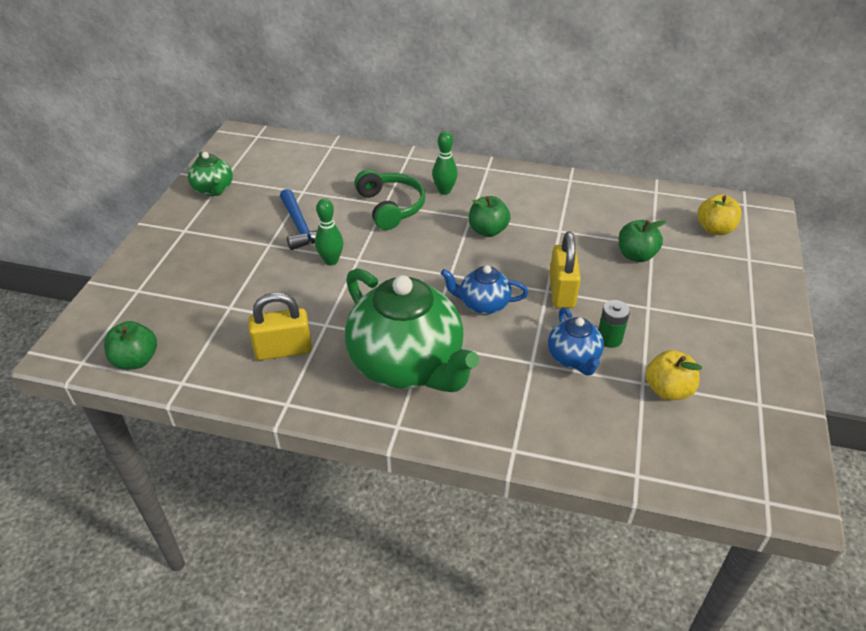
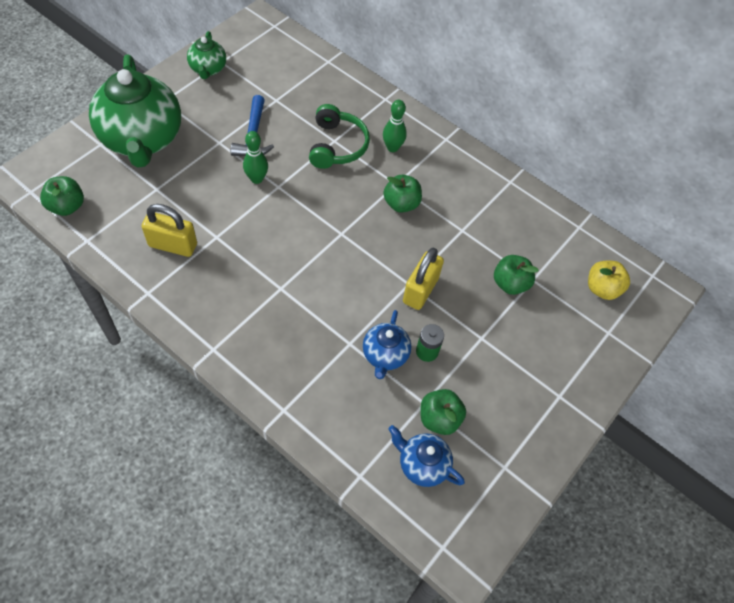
camera: 20 degrees right, 15 degrees up
(407, 365) = (254, 301): green teapot -> green teapot (142, 139)
(483, 304) = (348, 273): blue teapot -> blue teapot (422, 464)
(668, 390) = (439, 419): yellow apple -> green apple

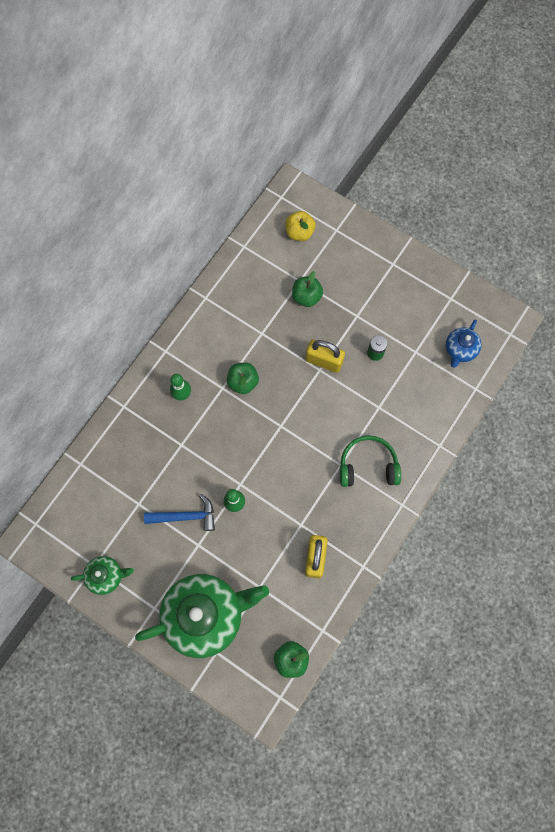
camera: 90 degrees left, 15 degrees up
(337, 146) = (187, 441): green headphones -> green headphones (368, 466)
(385, 355) = (384, 381): blue teapot -> none
(439, 419) = (425, 341): green apple -> none

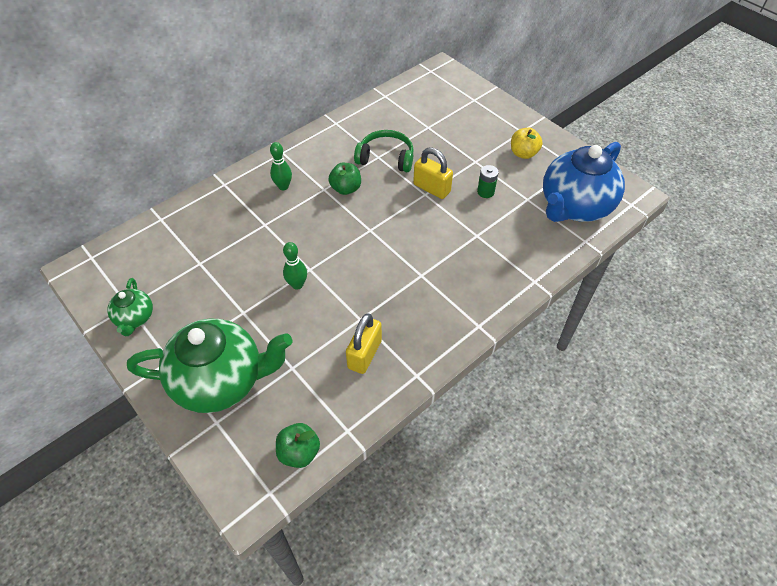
camera: 15 degrees right, 20 degrees down
(106, 576) = (135, 318): green teapot -> green teapot turned 75 degrees clockwise
(185, 516) = (241, 284): blue hammer -> none
(299, 232) = (439, 95): yellow apple -> yellow apple (523, 153)
(306, 297) = (430, 139): green apple -> none
(368, 466) = (450, 282): green headphones -> green headphones (386, 158)
(460, 350) = (574, 206): blue teapot -> blue teapot, size x2.08

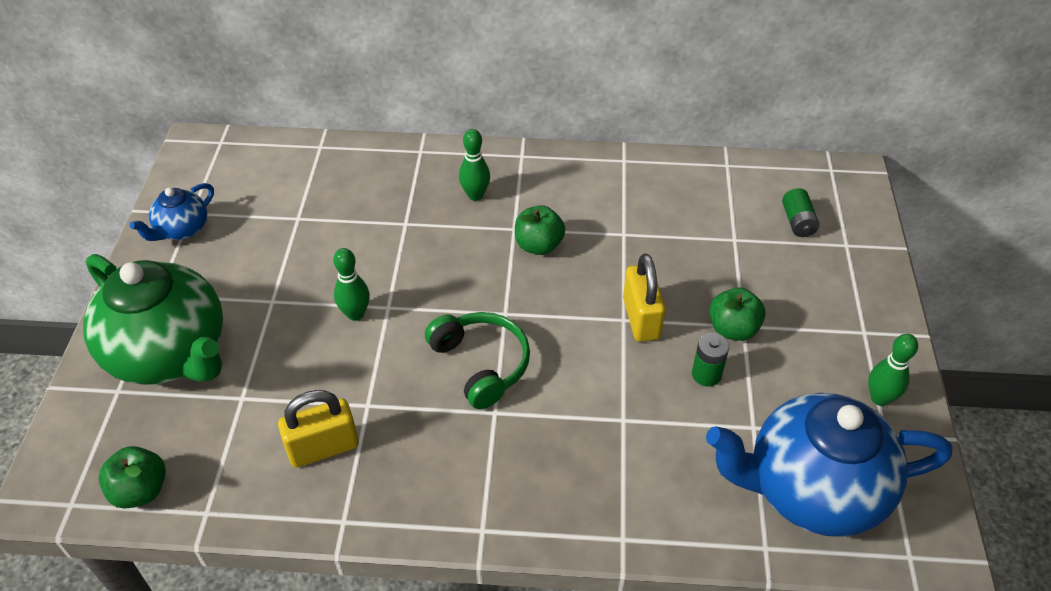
camera: 45 degrees right, 5 degrees down
(135, 318) = (182, 230): green teapot -> blue teapot
(386, 158) = (631, 242): green headphones -> green headphones (481, 364)
(444, 102) = (797, 222): none -> green battery
(473, 166) = (733, 329): none -> green apple
(523, 153) = (827, 363): yellow apple -> none
(556, 153) = (879, 398): none -> green bowling pin

